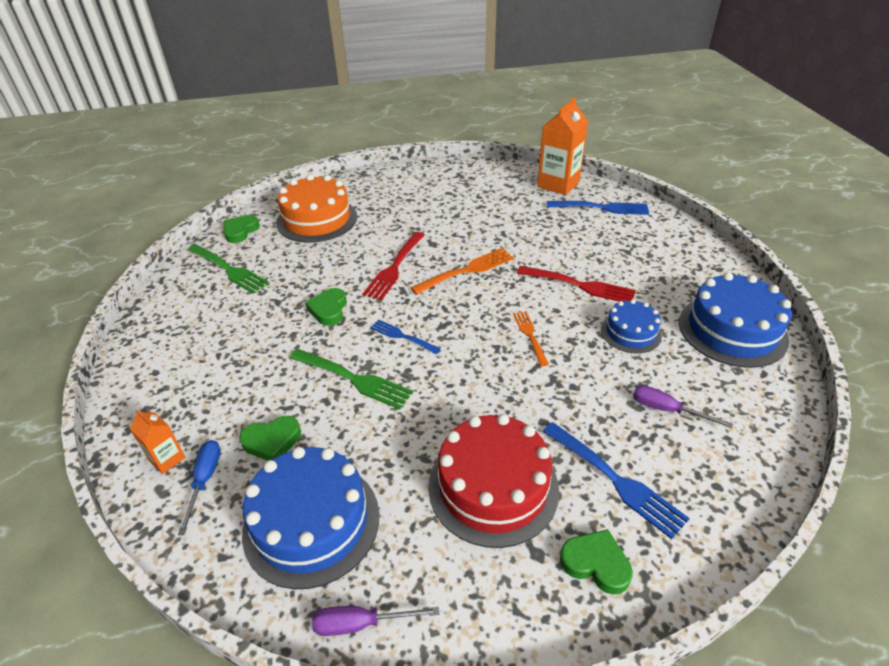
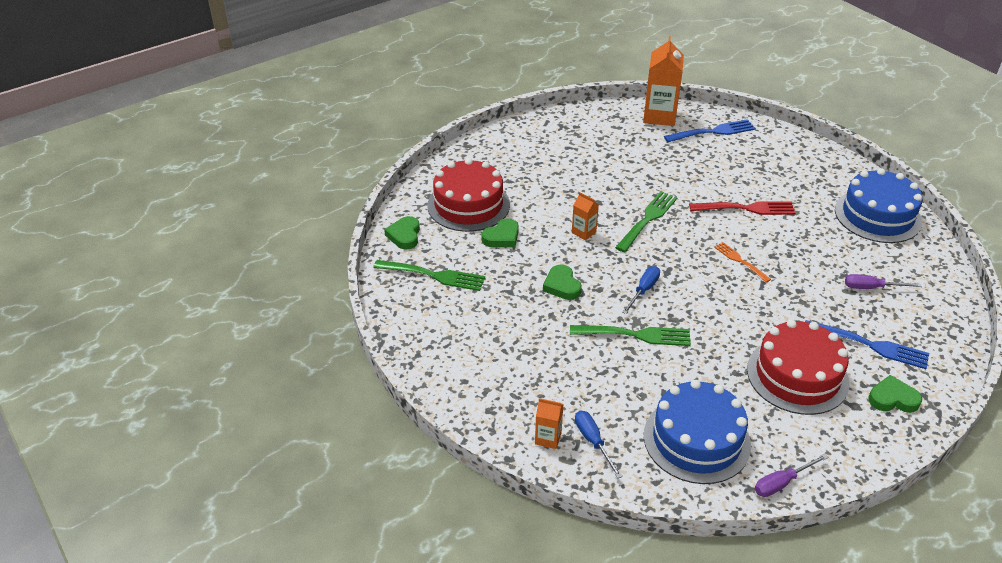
camera: 25 degrees left, 0 degrees up
(272, 441) = (616, 399): green heart -> green heart (502, 237)
(317, 219) = (468, 205): orange cake -> red cake
(395, 267) = (584, 232): red fork -> orange carton
(403, 336) = (643, 290): blue fork -> blue screwdriver
(466, 271) = (647, 220): orange fork -> green fork
(630, 332) = (810, 237): blue cake -> none

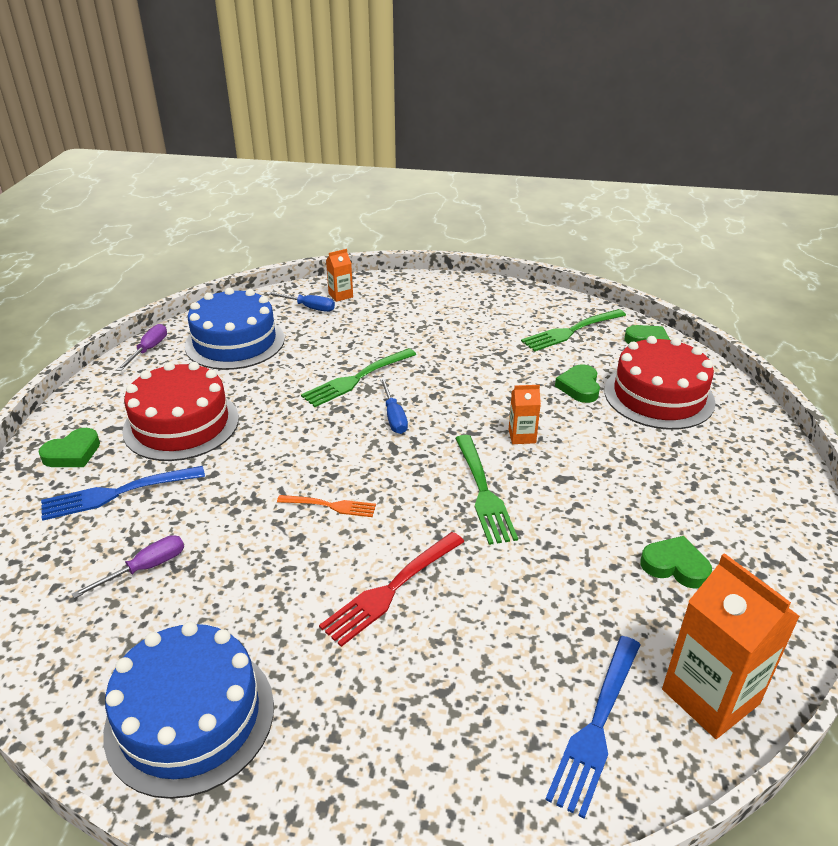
camera: 135 degrees right, 5 degrees down
(562, 286) = (467, 380): green heart -> green heart (675, 566)

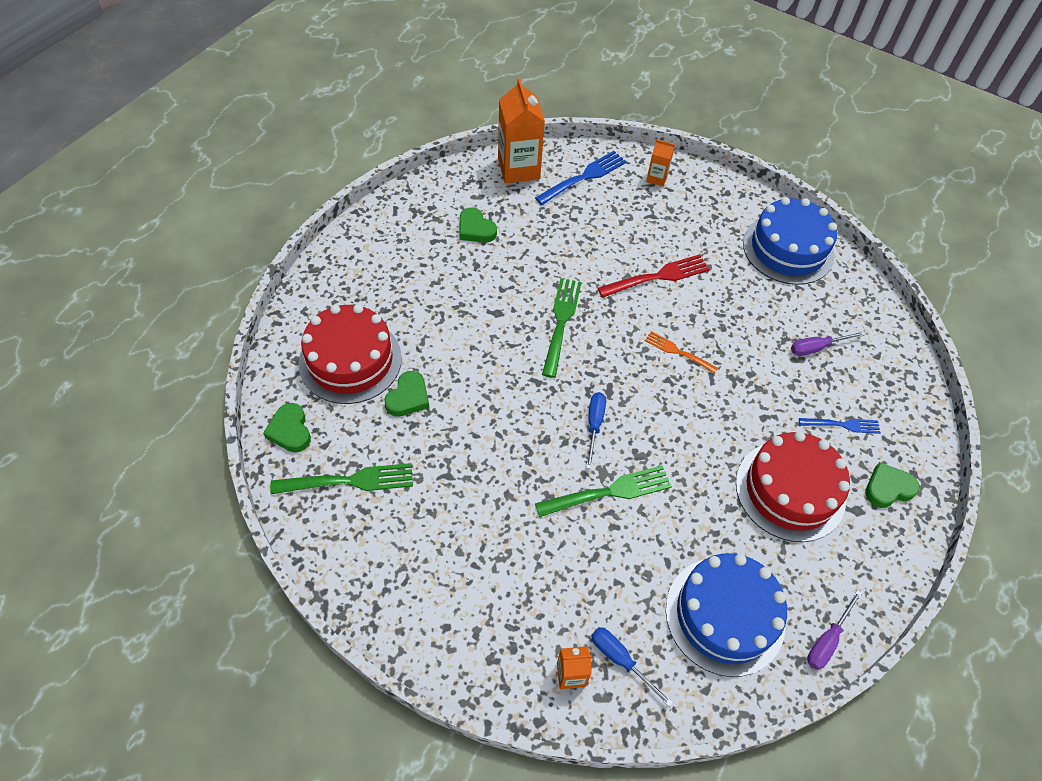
camera: 160 degrees left, 20 degrees up
(118, 493) = (842, 425): blue fork -> blue fork, size x0.62
(522, 436) = (498, 362): orange carton -> orange carton (656, 178)

